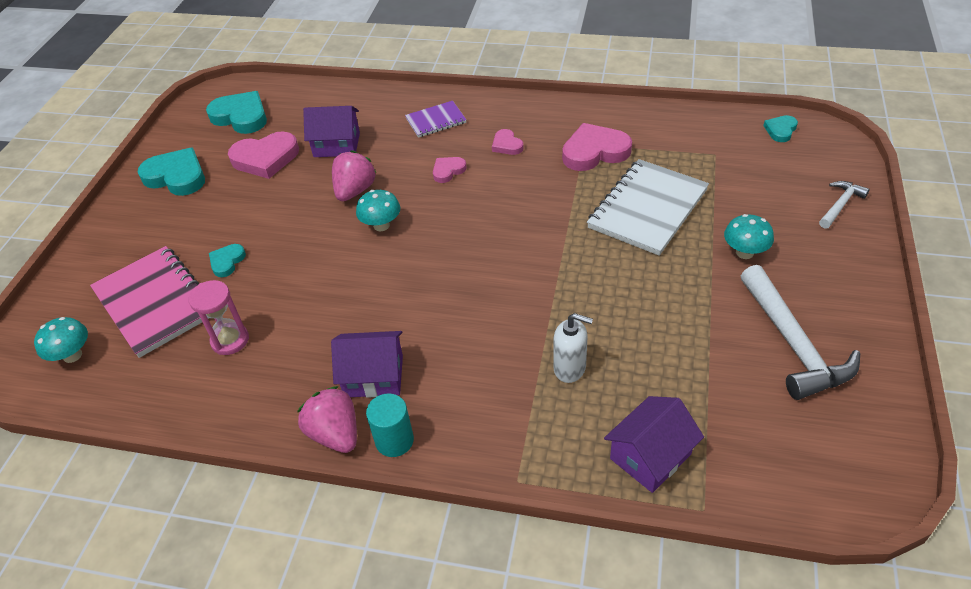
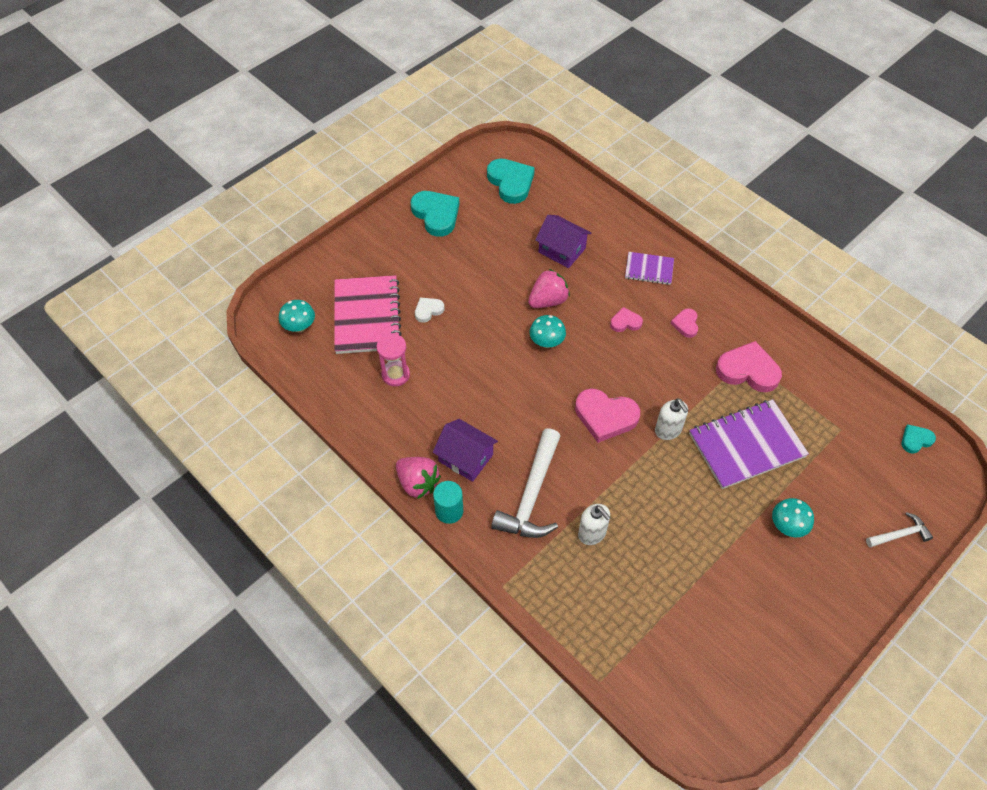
camera: 30 degrees right, 10 degrees up
(227, 262) = (428, 310): turquoise heart -> white heart
(265, 158) = (505, 234): pink heart -> pink heart (605, 416)
(335, 434) = (418, 483): pink strawberry -> pink strawberry turned 135 degrees clockwise
(565, 235) = (668, 430): none -> white soap dispenser
(647, 209) = (746, 445): white notebook -> purple notebook
(650, 456) = (595, 626): purple house -> none
(793, 344) = (758, 616): white hammer -> white hammer (531, 495)

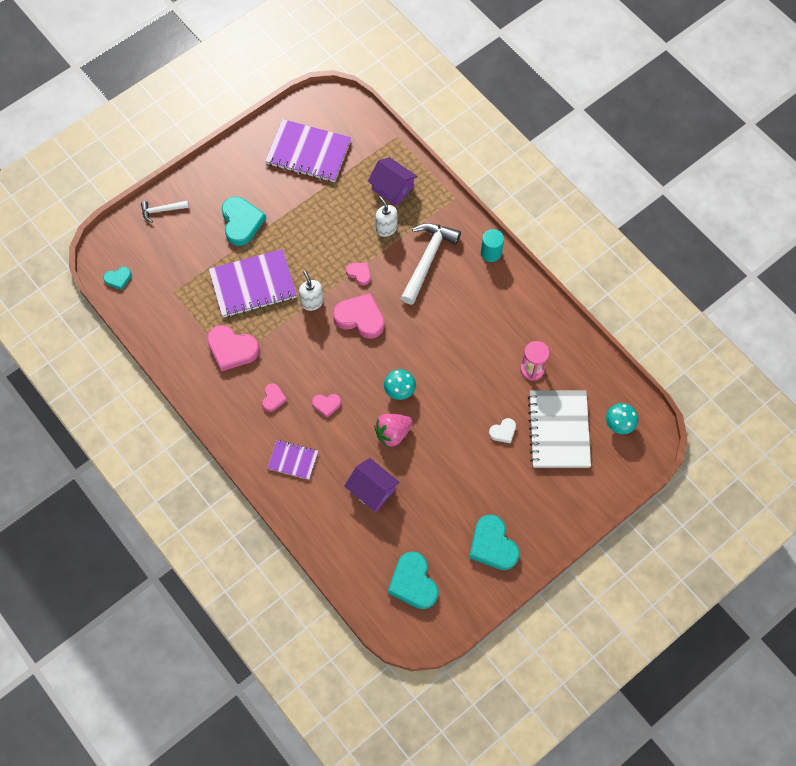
camera: 175 degrees left, 10 degrees up
(367, 316) = (558, 430): pink notebook -> white notebook
(418, 483) = (514, 275): pink strawberry -> none
(466, 458) = (476, 292): purple house -> purple house (392, 188)
(616, 470) = (359, 273): none -> pink heart
(725, 642) = (308, 152): none -> purple notebook
(787, 526) = (241, 222): turquoise mushroom -> turquoise heart

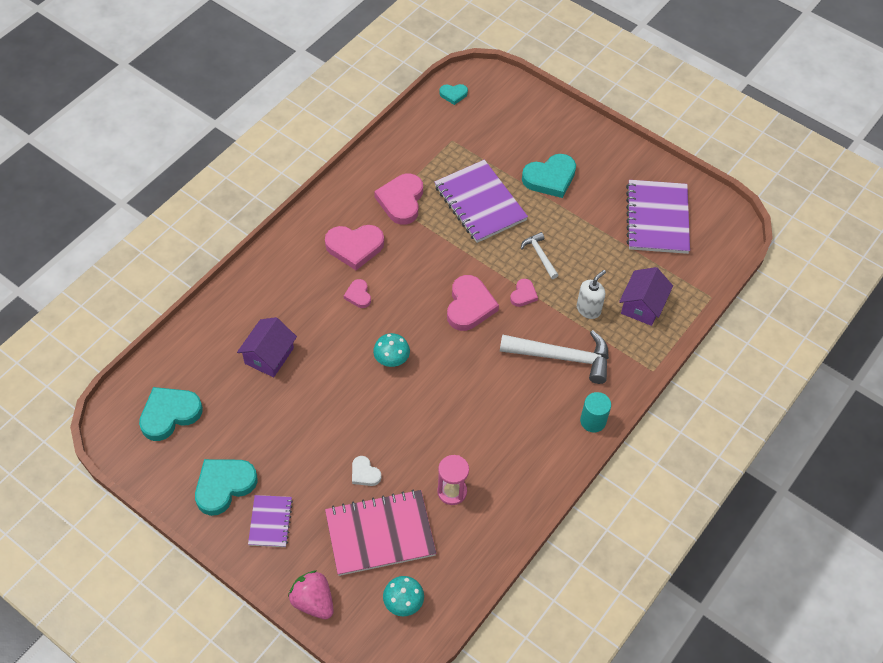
camera: 75 degrees right, 10 degrees down
(118, 279) = (453, 94): turquoise heart -> turquoise heart turned 60 degrees counterclockwise
(161, 210) = (541, 111): white hammer -> white hammer (540, 255)
(273, 398) = (354, 247): pink heart -> pink heart, size x1.90
(293, 460) = (289, 278): purple notebook -> purple notebook (270, 522)
(312, 302) = (475, 258): white soap dispenser -> none
(393, 433) = (339, 363): pink strawberry -> pink strawberry (313, 601)
(558, 430) = (380, 534): white notebook -> pink notebook

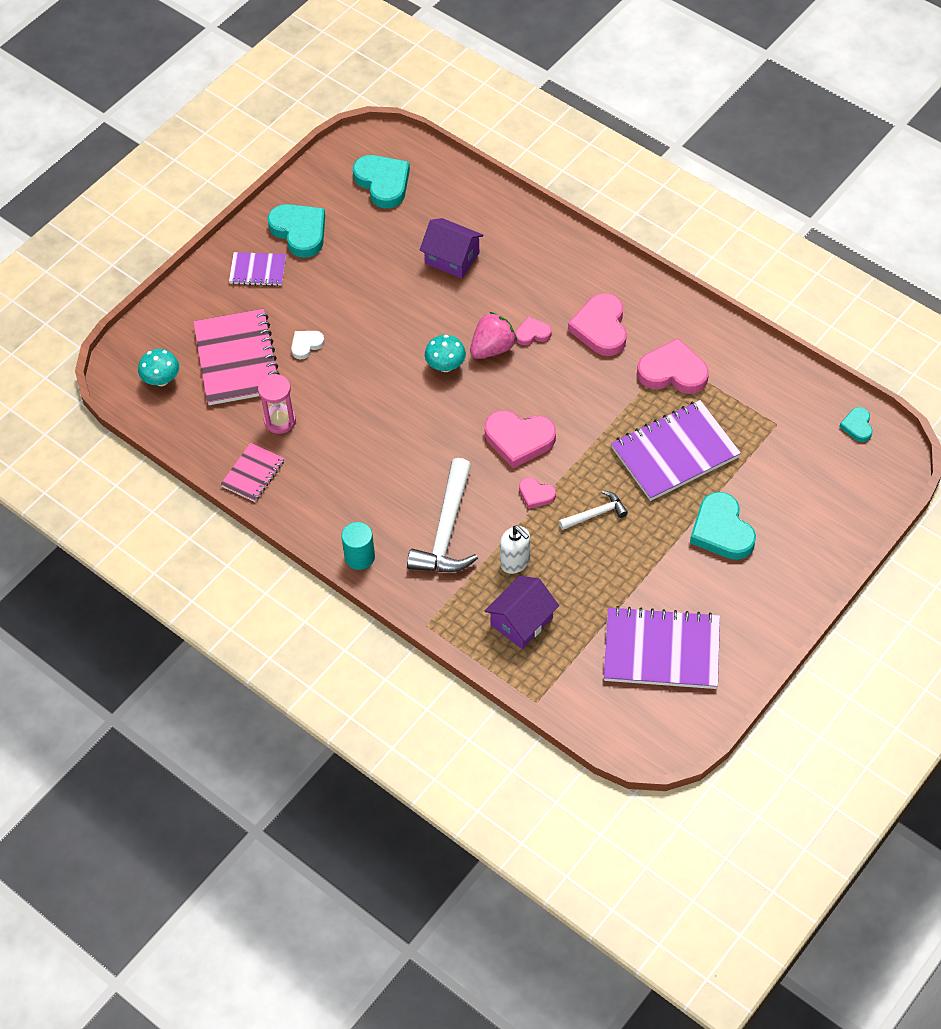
camera: 95 degrees right, 0 degrees up
(313, 601) = (171, 308): pink strawberry -> pink strawberry (492, 348)
(511, 511) = (253, 473): none -> pink notebook
(642, 305) = (521, 621): purple house -> purple house turned 75 degrees counterclockwise

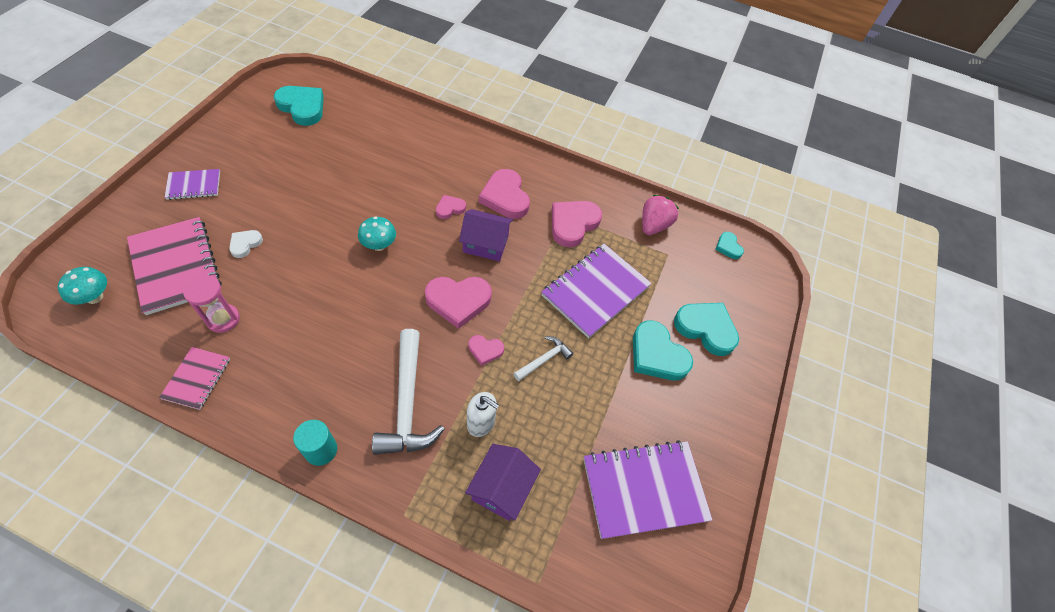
camera: 25 degrees left, 0 degrees up
(299, 232) = (232, 150): turquoise heart -> turquoise heart (706, 329)
(452, 258) = (370, 157): purple house -> purple house (485, 244)
(492, 348) = (418, 225): pink strawberry -> pink strawberry (653, 225)
(673, 372) = (573, 224): pink heart -> pink heart turned 45 degrees counterclockwise

